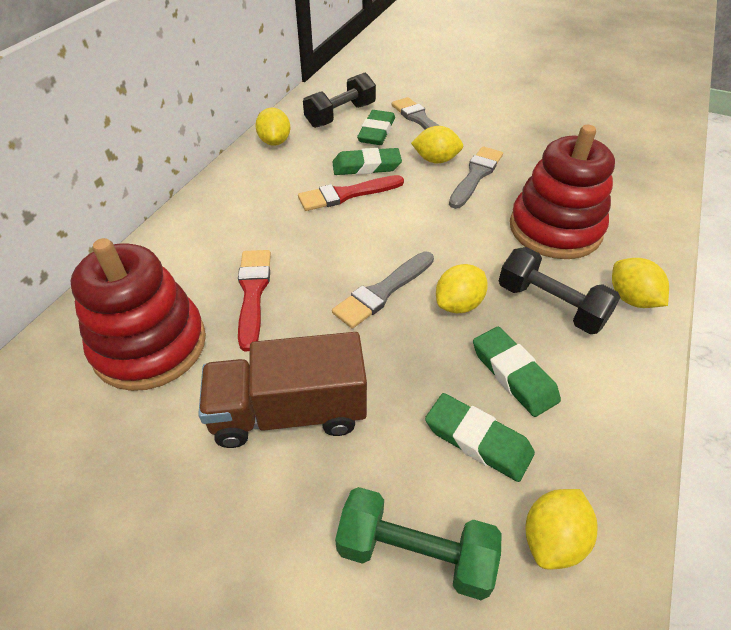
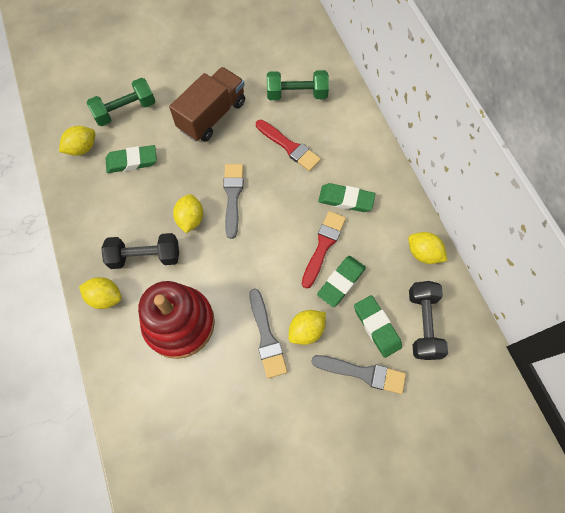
camera: 135 degrees right, 20 degrees up
(150, 345) = (297, 94): red stacking toy -> green dumbbell
(513, 374) = (137, 201): green eraser -> green eraser (346, 199)
(552, 539) = (82, 148): yellow lemon -> yellow lemon turned 60 degrees clockwise

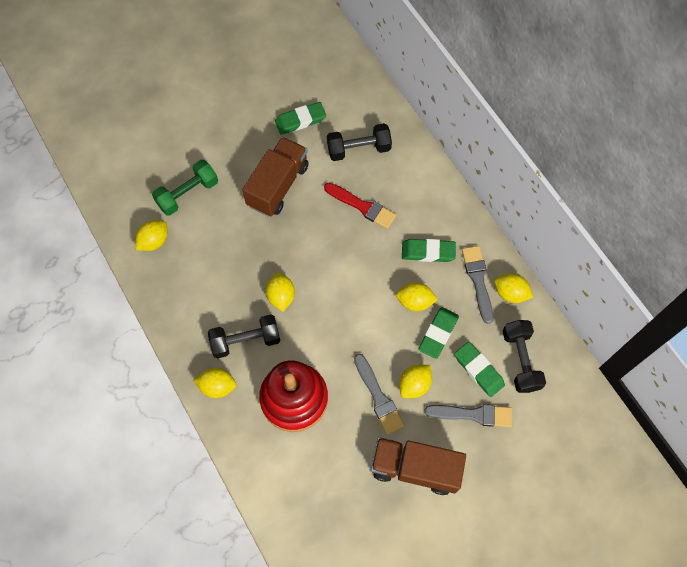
camera: 10 degrees left, 0 degrees up
(132, 161) = (208, 246): green eraser -> green eraser (300, 120)
(233, 196) = (317, 266): grey brush -> grey brush (478, 280)
(289, 420) = (415, 468): none -> brown truck
(297, 94) = (358, 149): green dumbbell -> black dumbbell
(323, 246) = (415, 301): red brush -> yellow lemon

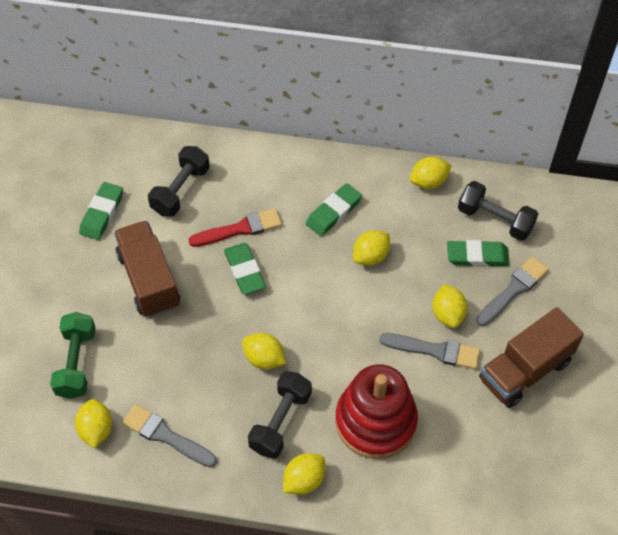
camera: 50 degrees left, 10 degrees down
(438, 334) = (417, 261): green eraser -> green eraser (245, 271)
(478, 280) = (395, 196): grey brush -> grey brush (166, 436)

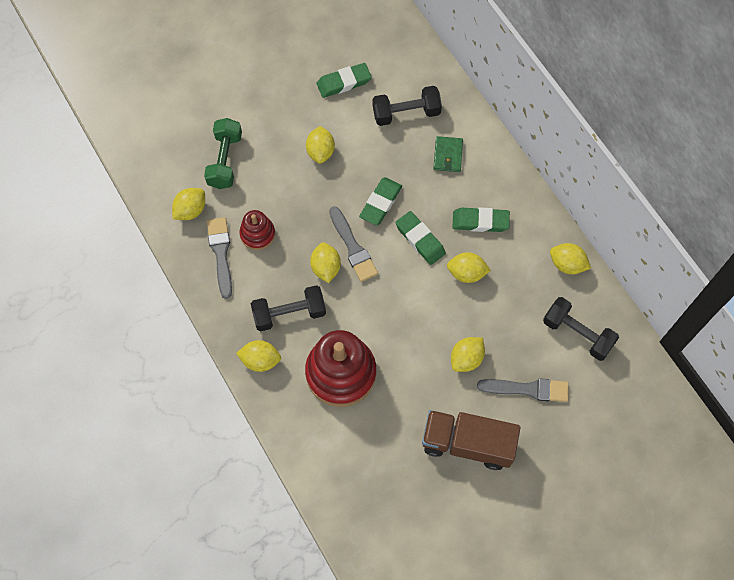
camera: 50 degrees right, 10 degrees up
(76, 363) = (225, 160): green dumbbell -> green dumbbell turned 45 degrees counterclockwise
(149, 280) = (320, 152): brown truck -> yellow lemon
(177, 390) = (257, 234): none -> red stacking toy
(240, 229) = (410, 174): red brush -> none
(251, 190) = (448, 155): none -> green wallet
(434, 350) = (429, 371): grey brush -> grey brush (353, 247)
(477, 256) = (533, 344): green eraser -> green eraser (420, 239)
(495, 220) = (577, 334): black dumbbell -> black dumbbell turned 45 degrees counterclockwise

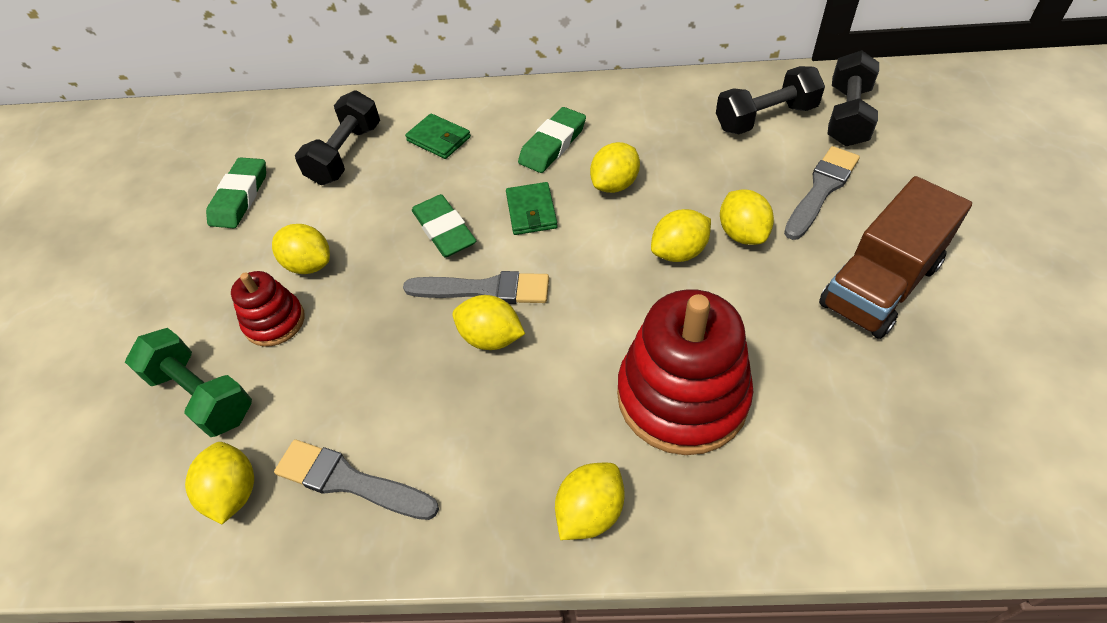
camera: 55 degrees left, 15 degrees down
(257, 234) = (363, 407): red stacking toy -> red stacking toy (274, 322)
(289, 313) = (532, 424): black dumbbell -> black dumbbell (847, 116)
(420, 239) = (531, 211): green eraser -> green wallet
(567, 264) = (666, 94): yellow lemon -> yellow lemon (679, 252)

